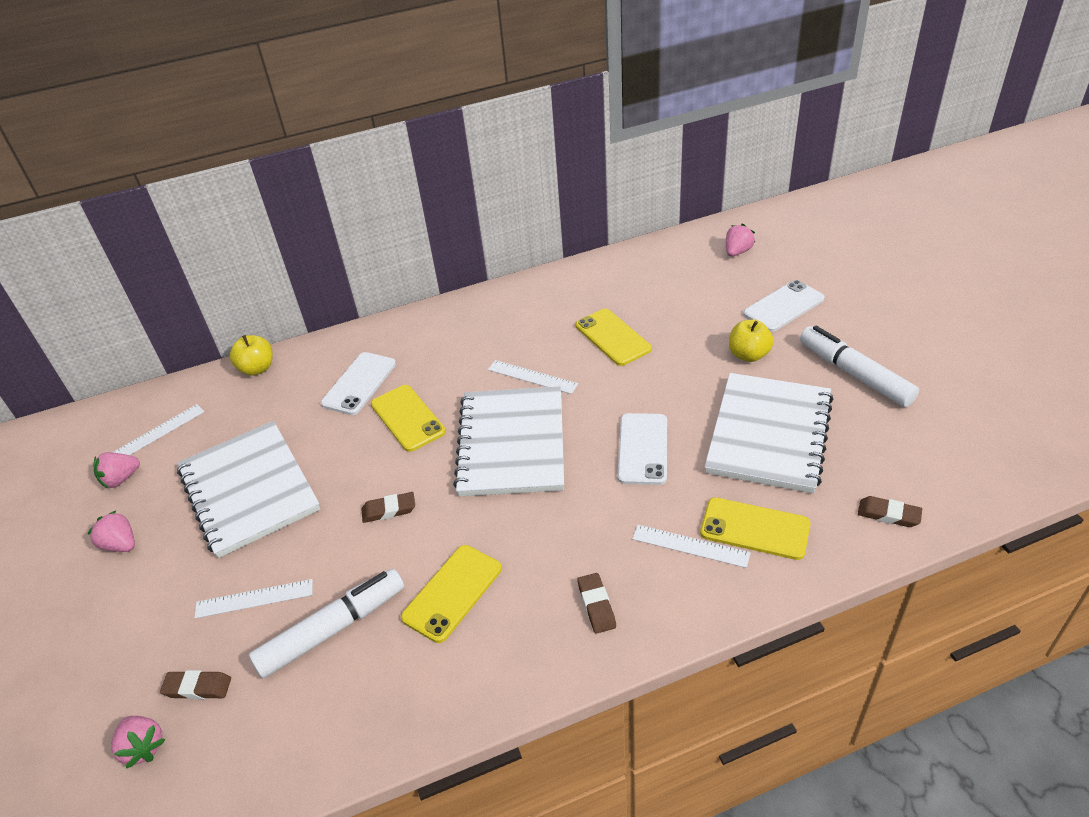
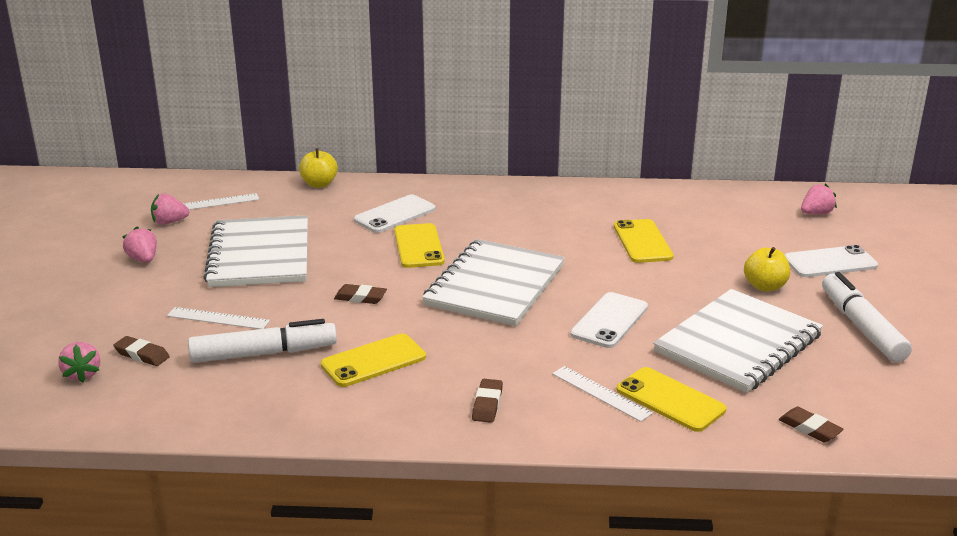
camera: 20 degrees right, 15 degrees down
(532, 377) = (547, 248): white ruler -> none

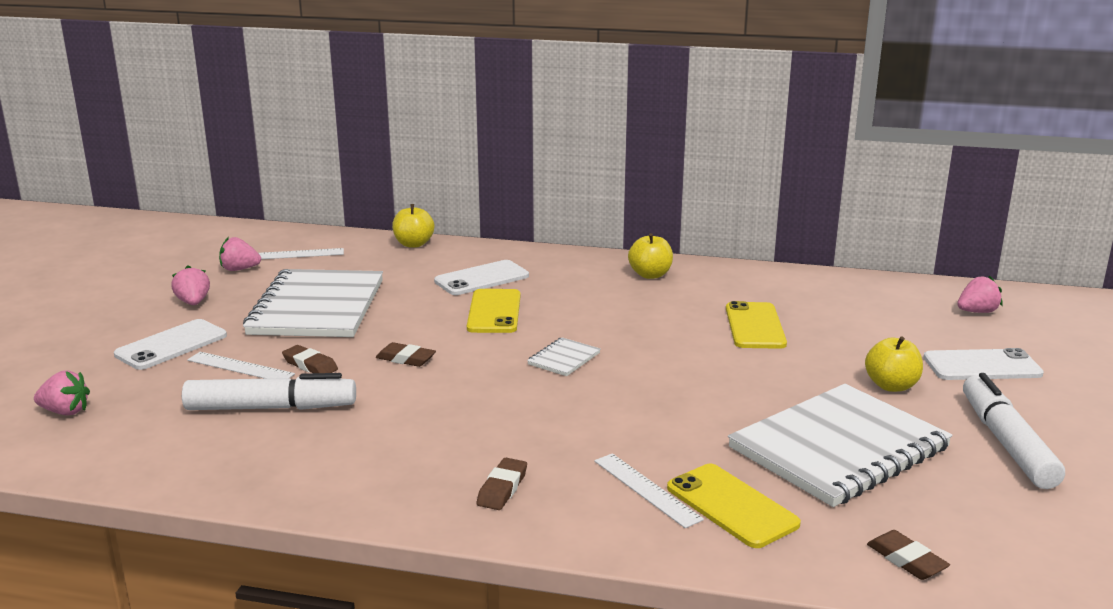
camera: 10 degrees right, 5 degrees down
(82, 374) = (65, 411): pink strawberry -> pink strawberry turned 75 degrees counterclockwise
(142, 355) = (139, 397): brown eraser -> brown eraser (310, 365)
(373, 361) = (390, 427): yellow phone -> none
(495, 285) = (564, 359): white notebook -> white notebook, size x0.40
(540, 199) = (650, 275): none -> yellow apple
(609, 320) = (686, 408): white phone -> white phone (171, 345)

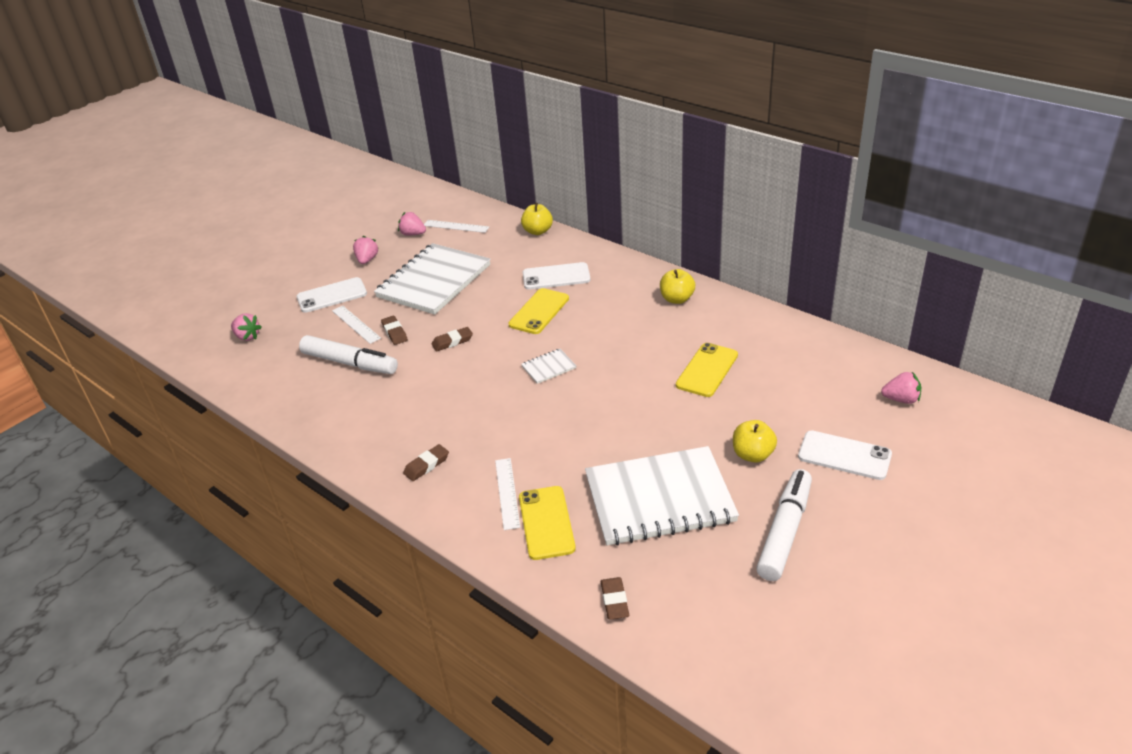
camera: 30 degrees right, 15 degrees up
(406, 359) = (452, 342): brown eraser -> brown eraser turned 75 degrees counterclockwise

